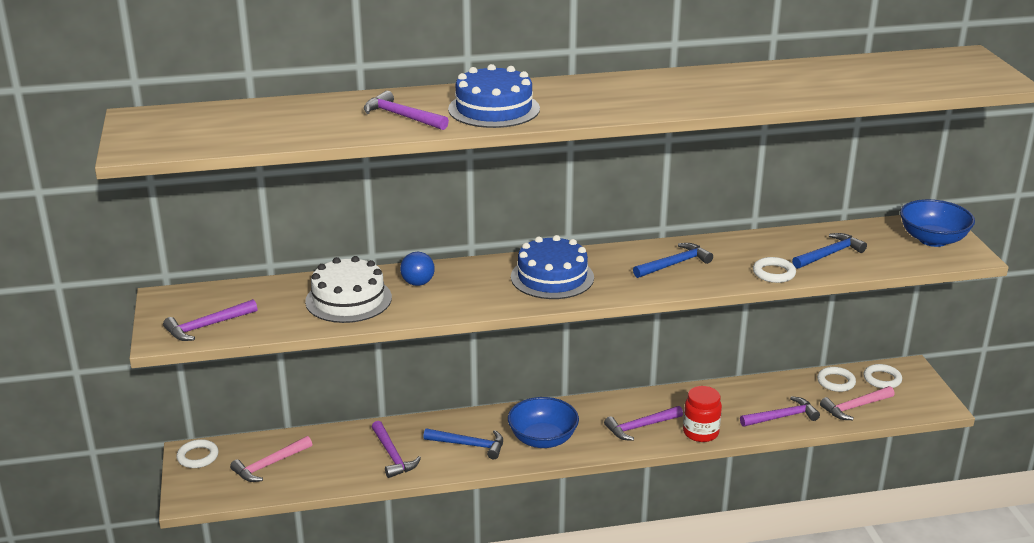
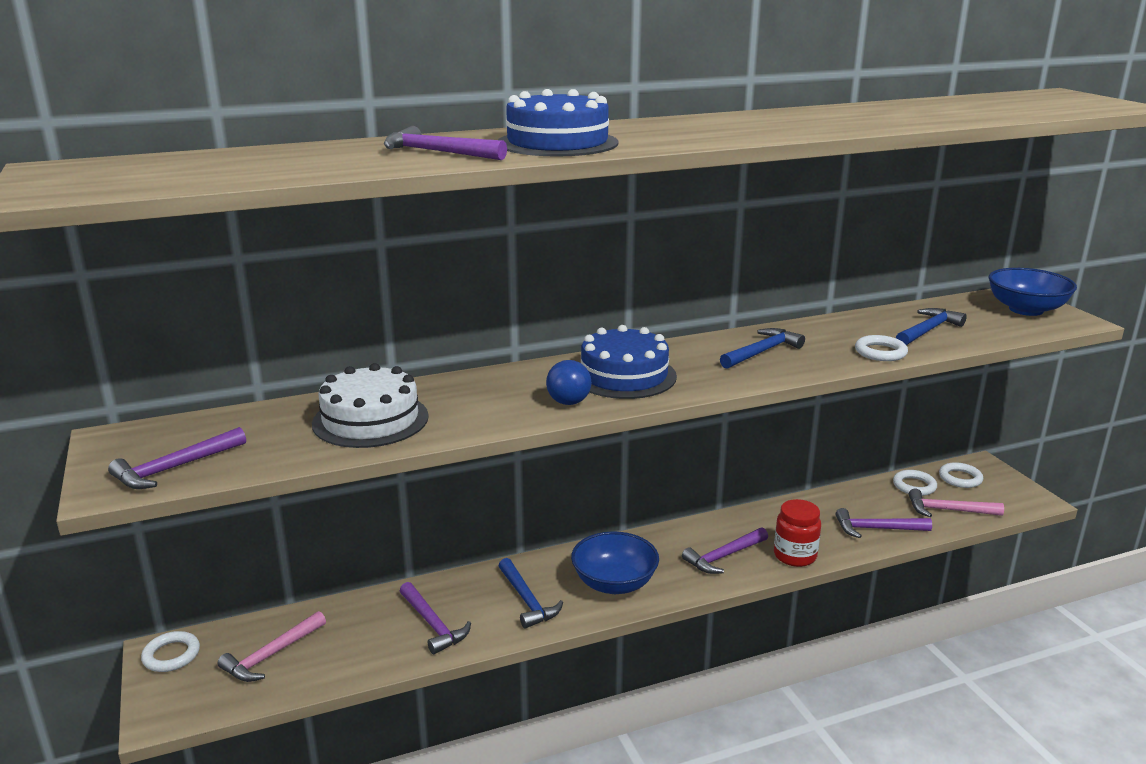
camera: 10 degrees left, 5 degrees down
(418, 283) = (457, 394): blue ball -> blue ball (568, 402)
(469, 445) = (527, 600): blue hammer -> blue hammer turned 60 degrees clockwise
(782, 417) = (876, 529): purple hammer -> purple hammer turned 150 degrees counterclockwise
(855, 407) = (948, 510): pink hammer -> pink hammer turned 45 degrees clockwise

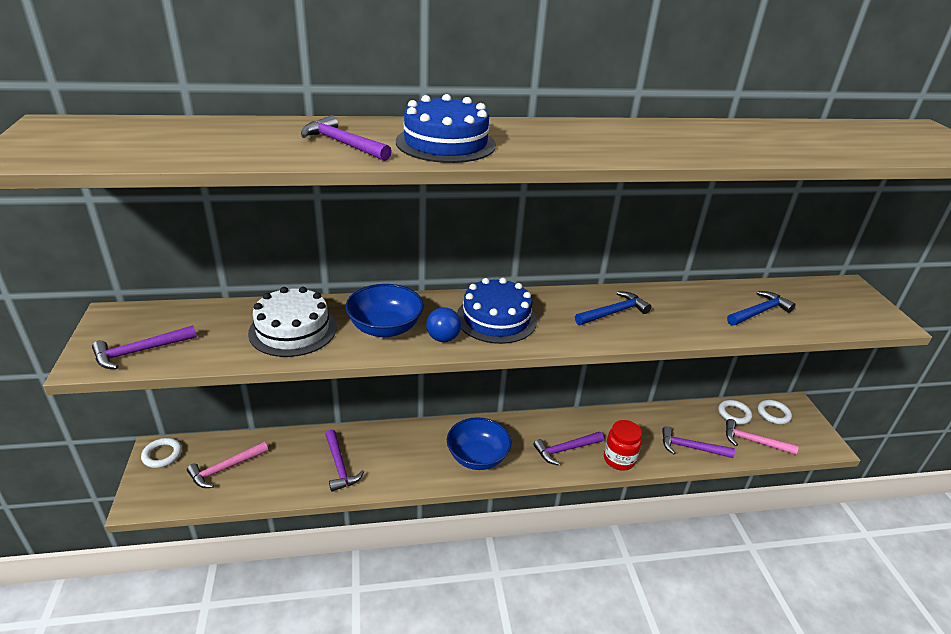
camera: 10 degrees right, 10 degrees up
(527, 600) = (411, 459): blue hammer -> none
(880, 352) = (710, 329): white ring -> none
(1026, 309) = (852, 303): blue bowl -> blue bowl (385, 328)

